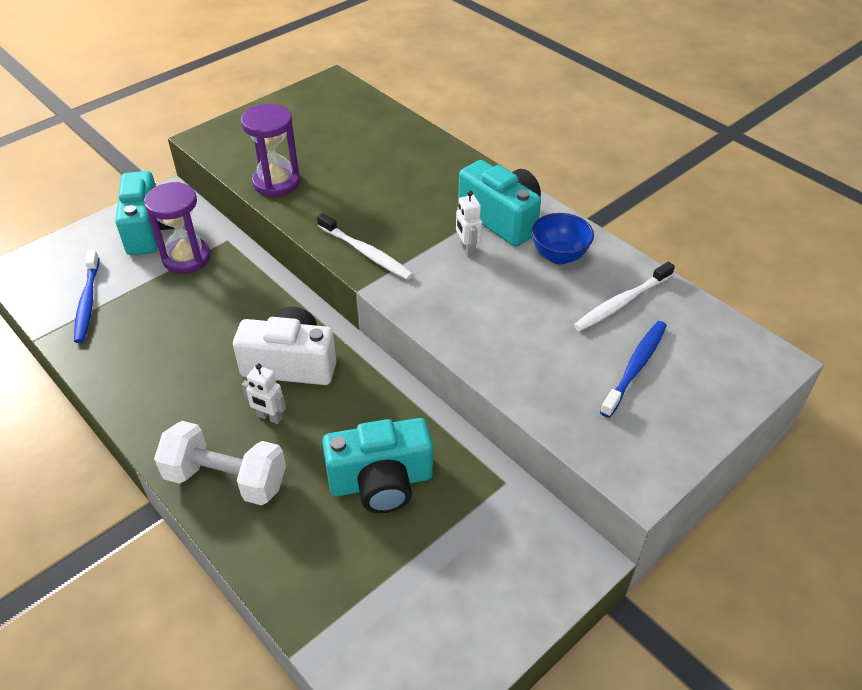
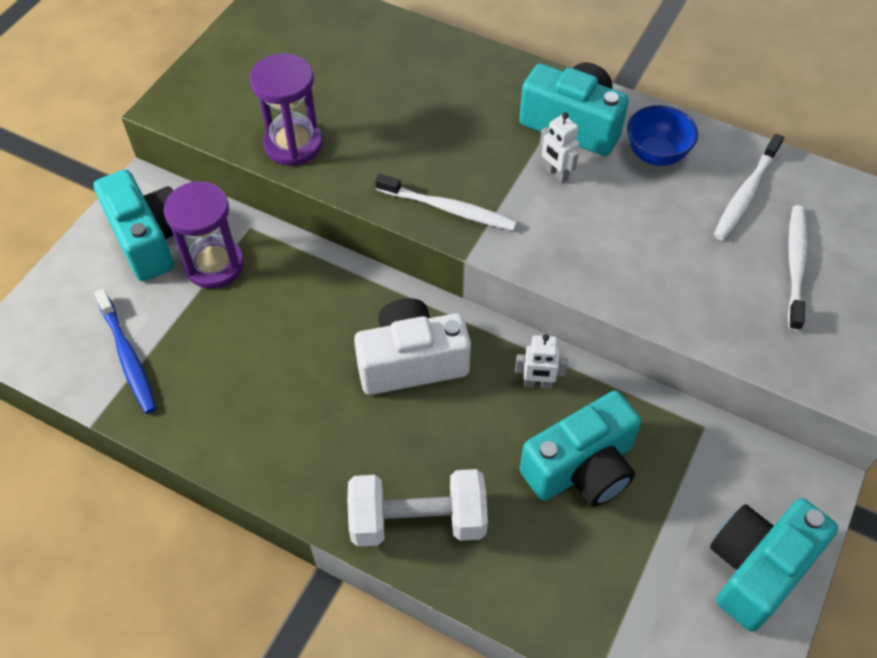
camera: 20 degrees left, 10 degrees up
(269, 417) = (423, 433): white robot -> white robot (538, 383)
(489, 611) = (757, 568): none -> turquoise camera
(635, 367) = (795, 265): blue toothbrush -> white toothbrush

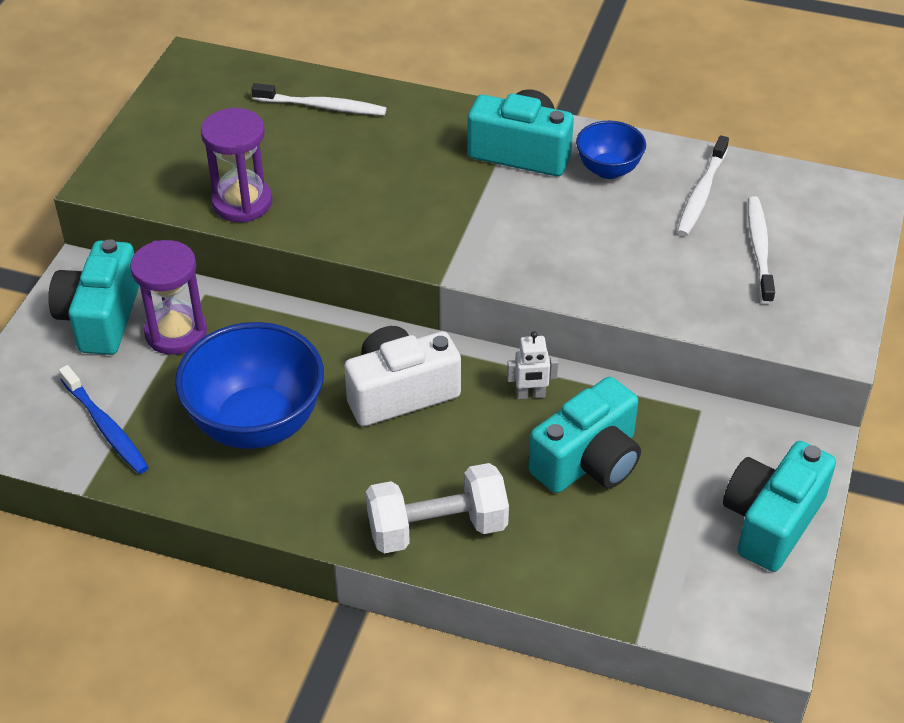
camera: 10 degrees left, 10 degrees down
(149, 239) = (101, 317): turquoise camera -> turquoise camera turned 135 degrees counterclockwise
(268, 375) = (256, 424): none -> blue bowl
(449, 209) = (414, 241): white toothbrush -> white toothbrush (323, 106)
(556, 173) = (513, 197): white robot -> none

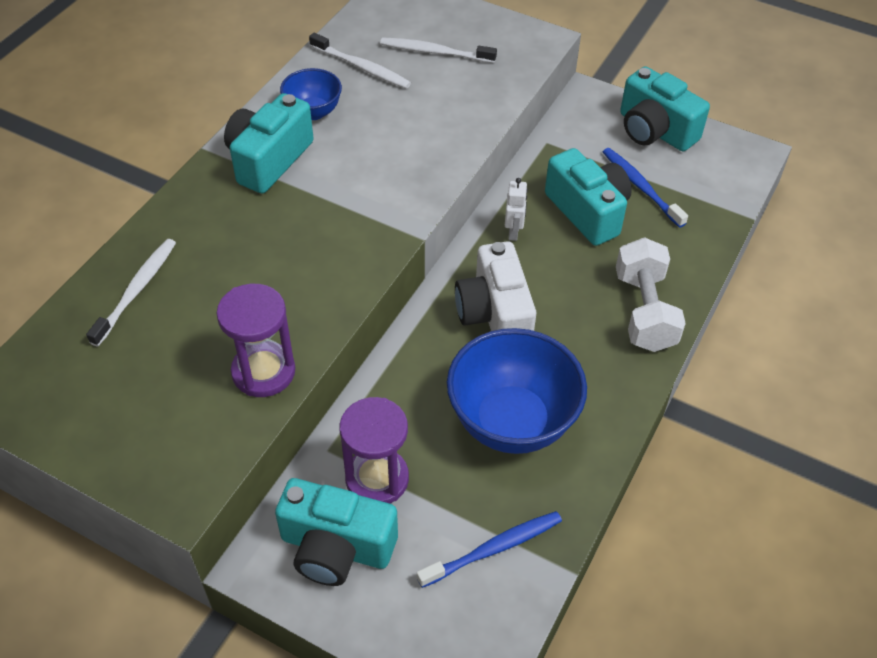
camera: 80 degrees left, 5 degrees up
(653, 511) = (640, 186): none -> blue toothbrush

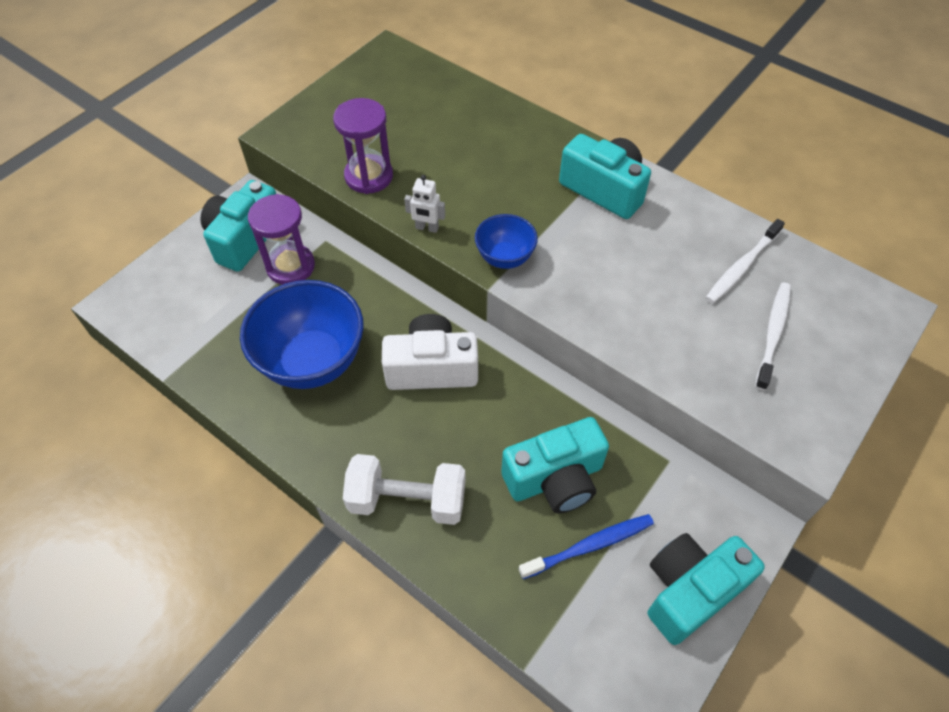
camera: 100 degrees right, 5 degrees up
(137, 290) = (466, 112): white toothbrush -> none
(313, 112) = (670, 224): blue bowl -> blue bowl (505, 258)
(494, 548) = (205, 330): blue toothbrush -> none
(513, 232) = (533, 402): white robot -> white robot (427, 228)

